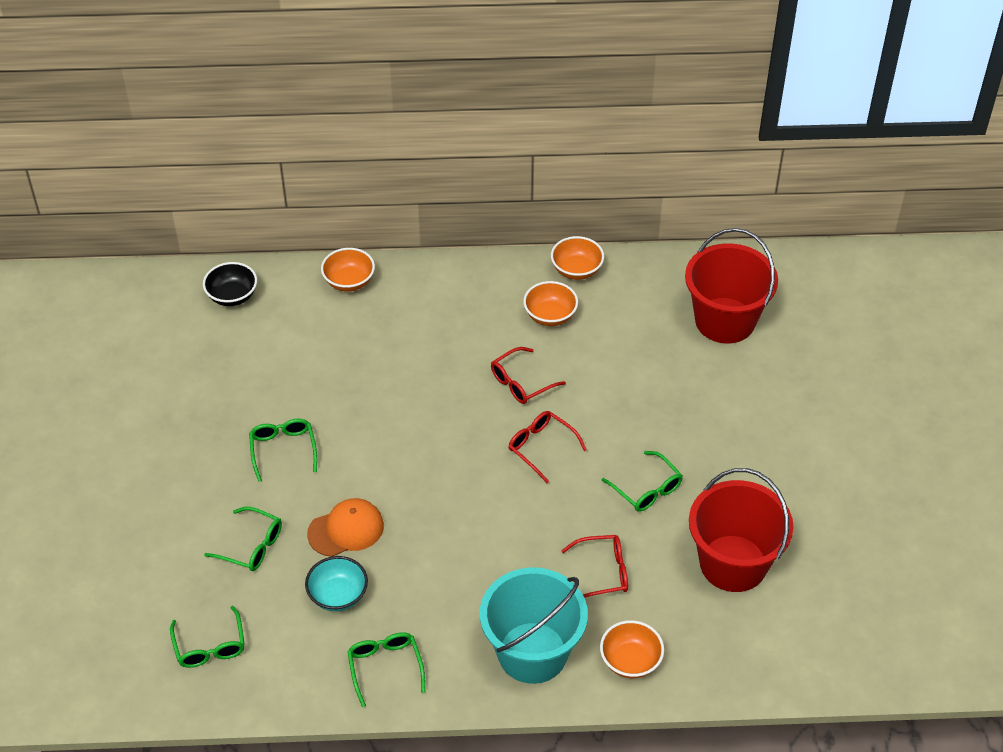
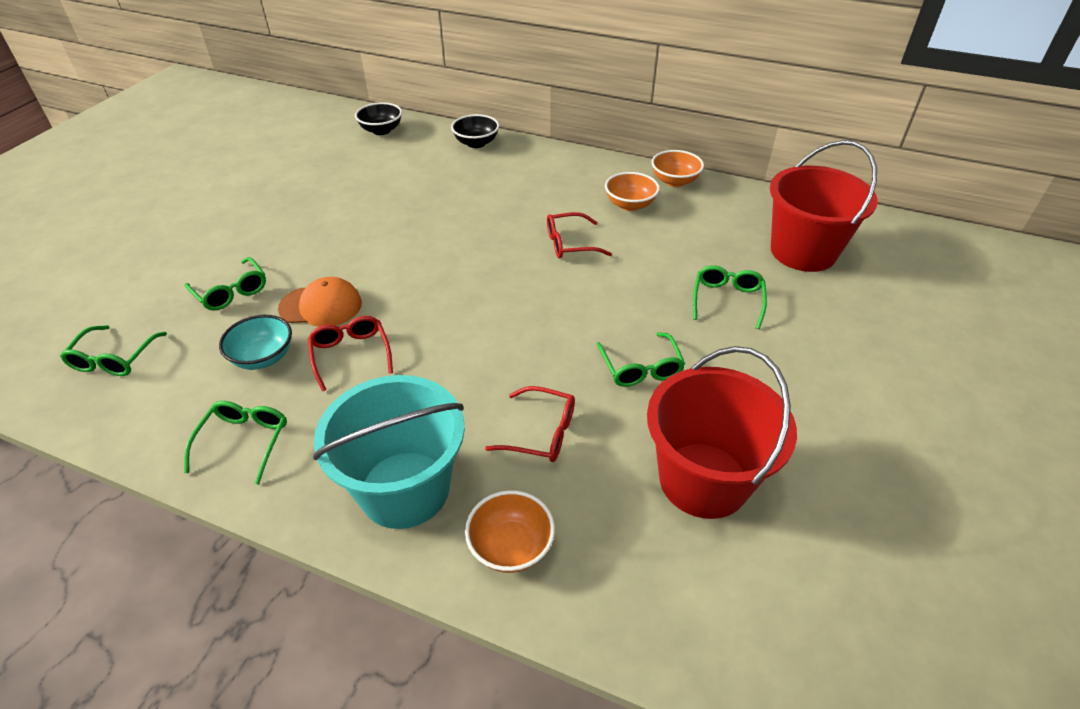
camera: 25 degrees right, 5 degrees down
(283, 449) = (325, 232): green glasses -> green glasses (727, 300)
(349, 281) = (476, 143): orange bowl -> black bowl
(541, 447) = (553, 298): red glasses -> red glasses (351, 354)

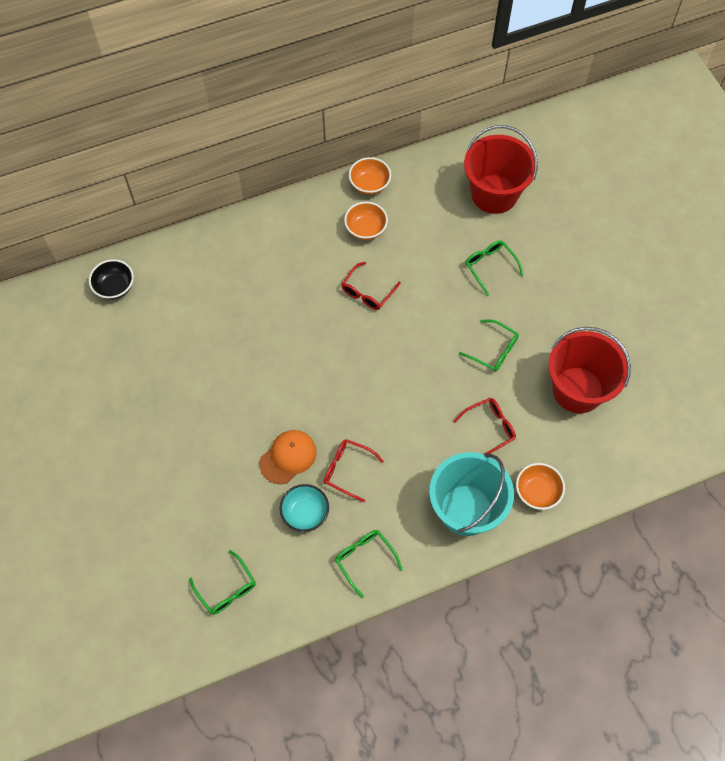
camera: 45 degrees left, 20 degrees up
(231, 292) = (222, 495): green glasses -> none
(476, 143) = (201, 246): black bowl -> none

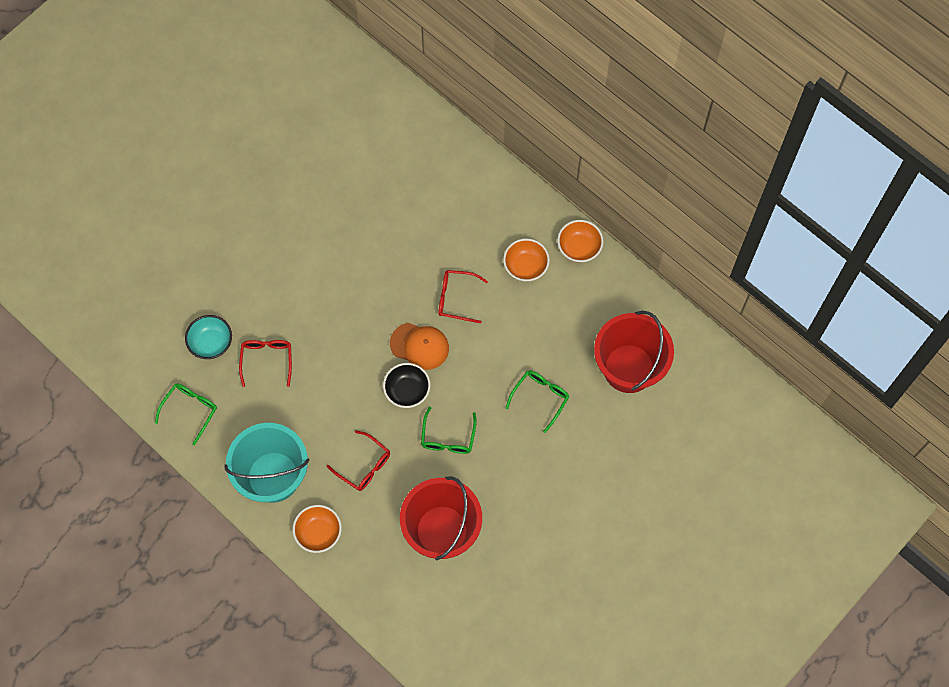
camera: 65 degrees right, 5 degrees up
(115, 287) = (356, 83): black bowl -> black bowl (407, 391)
(226, 589) = (117, 311): green glasses -> none
(288, 457) = (257, 305): orange cap -> orange cap (420, 346)

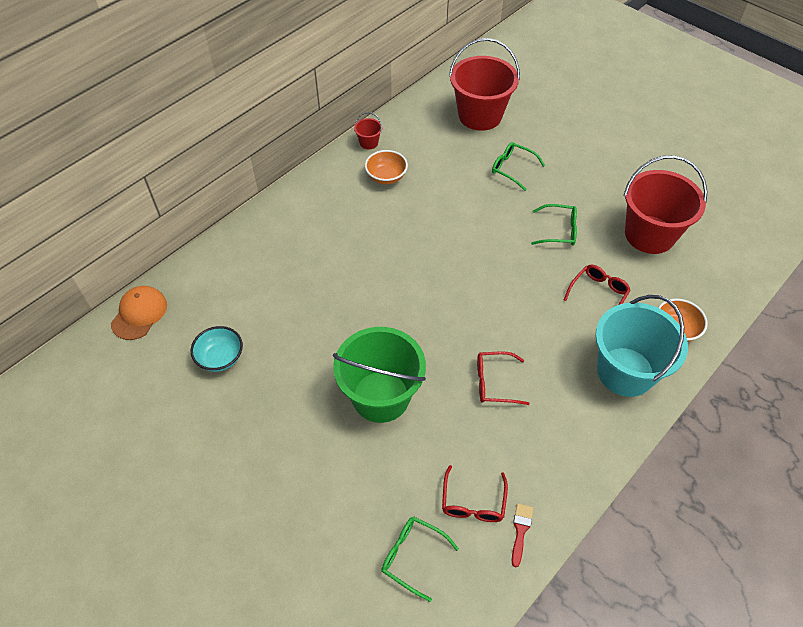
camera: 90 degrees left, 15 degrees down
(131, 370) = (520, 530): none -> red brush
(190, 410) = (562, 458): green glasses -> green glasses (412, 556)
(211, 343) = (478, 440): turquoise bowl -> turquoise bowl (220, 358)
(257, 265) = (381, 396): none -> green bucket
(407, 391) = (516, 261): black bowl -> none
(420, 346) = (469, 252): orange cap -> orange cap (139, 314)
(456, 298) = (418, 225): red glasses -> red glasses (473, 502)
(579, 247) = (368, 143): orange bowl -> red bucket

